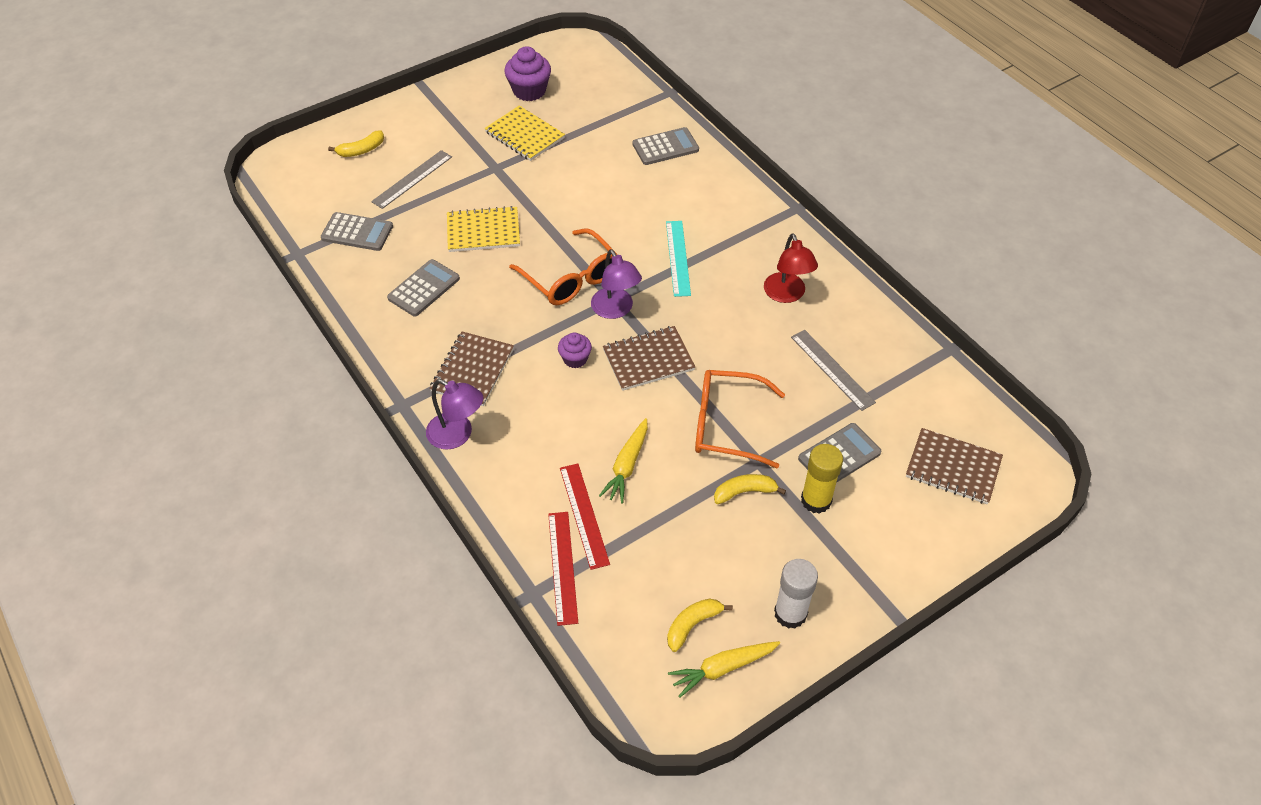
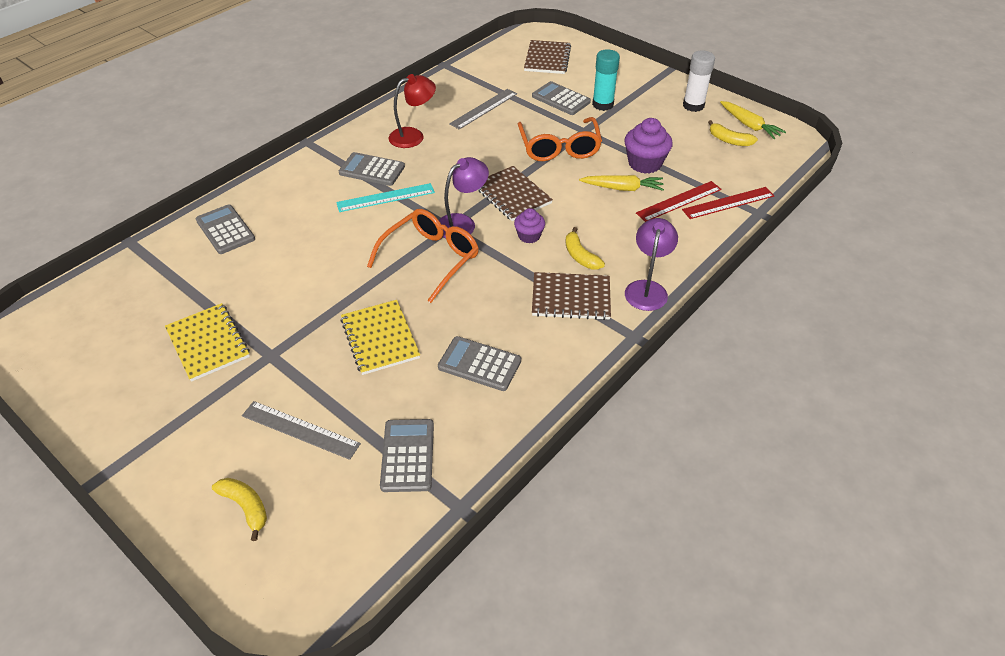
camera: 105 degrees left, 5 degrees down
(525, 135) = (208, 343): yellow notebook -> yellow notebook turned 60 degrees counterclockwise
(529, 91) = (118, 360): purple cupcake -> purple cupcake (644, 163)
(730, 253) = (372, 170): none -> grey calculator
(744, 492) = (613, 133): yellow banana -> yellow banana (580, 256)
(816, 500) = (602, 104): yellow glue stick -> turquoise glue stick

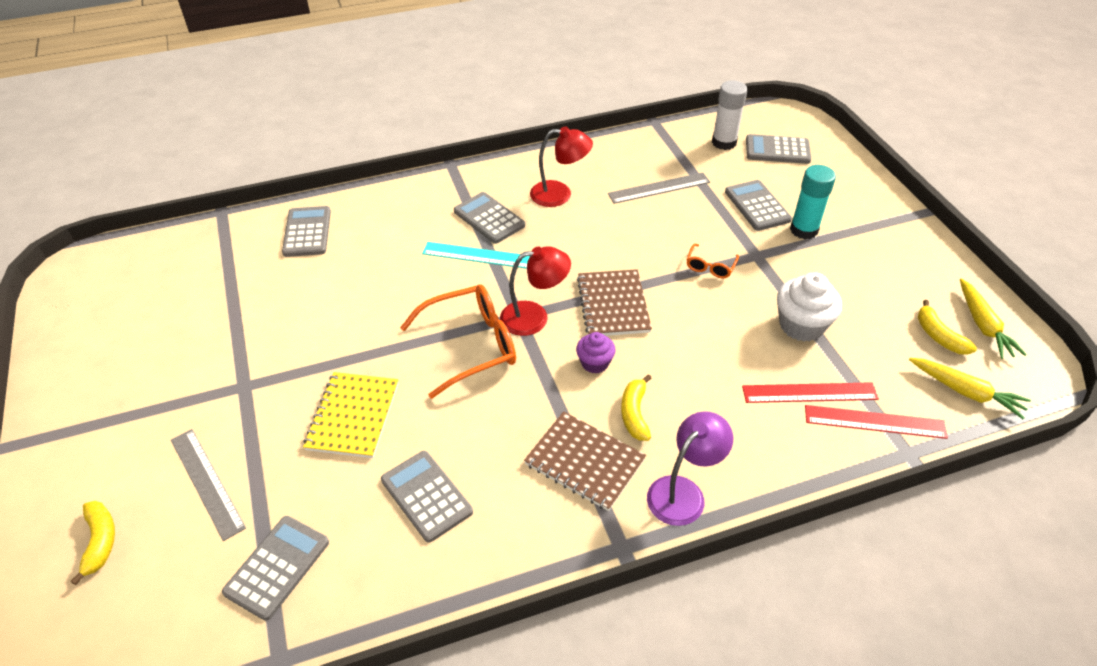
camera: 30 degrees right, 0 degrees up
(208, 343) = (202, 347): yellow notebook -> none
(462, 223) = (534, 317): purple lamp -> red lamp
(547, 59) = (777, 150): brown notebook -> grey calculator
(559, 148) = (710, 267): orange glasses -> orange glasses, size x0.48
(622, 188) = (749, 347): yellow carrot -> yellow carrot (966, 392)
(644, 163) = (801, 325): purple cupcake -> white cupcake
(693, 105) = (922, 271): white glue stick -> white glue stick (724, 142)

